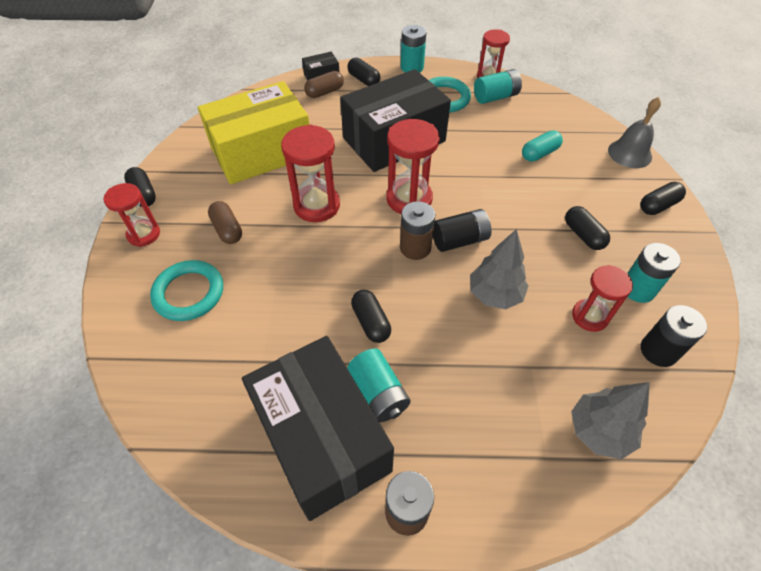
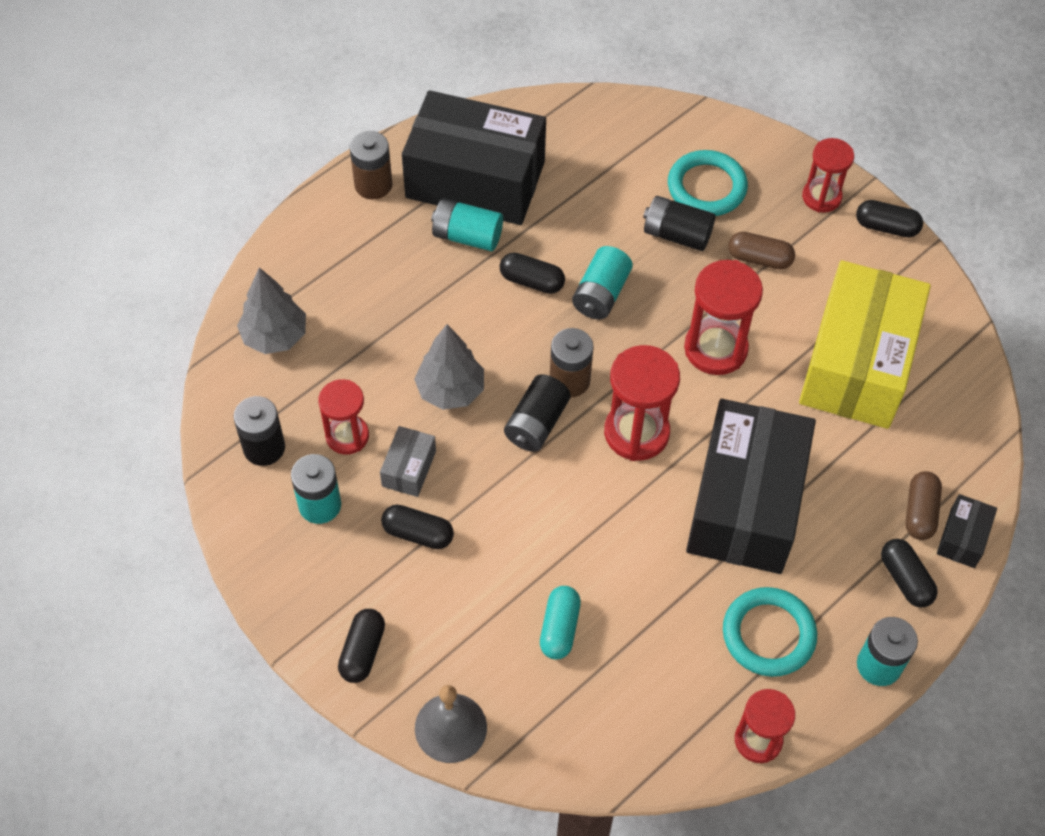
camera: 135 degrees right, 5 degrees up
(248, 279) = (677, 234): none -> black battery
(364, 80) = (905, 579): black capsule -> black capsule turned 60 degrees clockwise
(495, 97) = (707, 699): turquoise battery -> turquoise battery (601, 294)
(561, 270) = (409, 468): none -> grey box

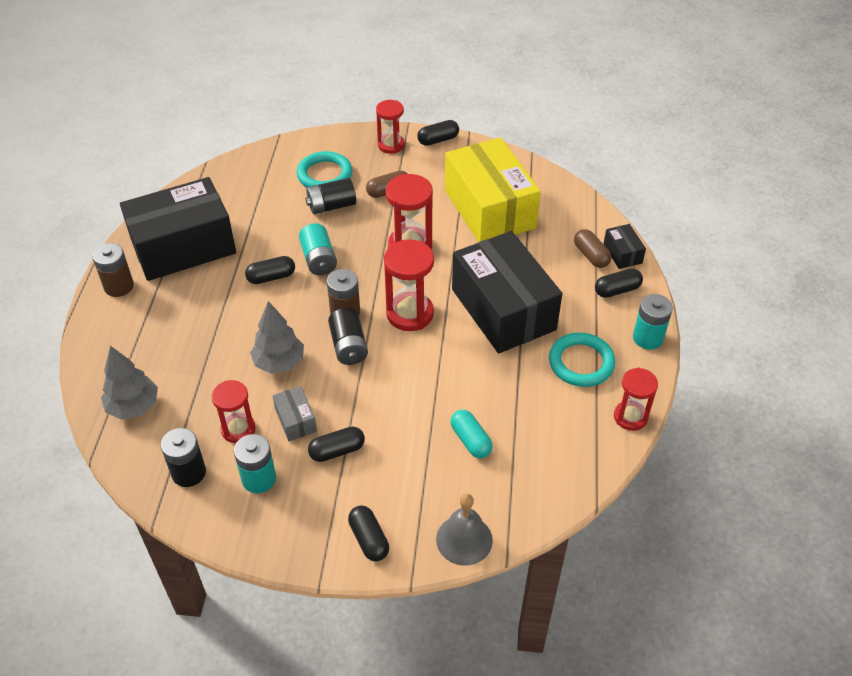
camera: 40 degrees left, 10 degrees down
(467, 236) = (207, 278): turquoise battery -> none
(905, 579) = (617, 290): black capsule -> black capsule turned 45 degrees counterclockwise

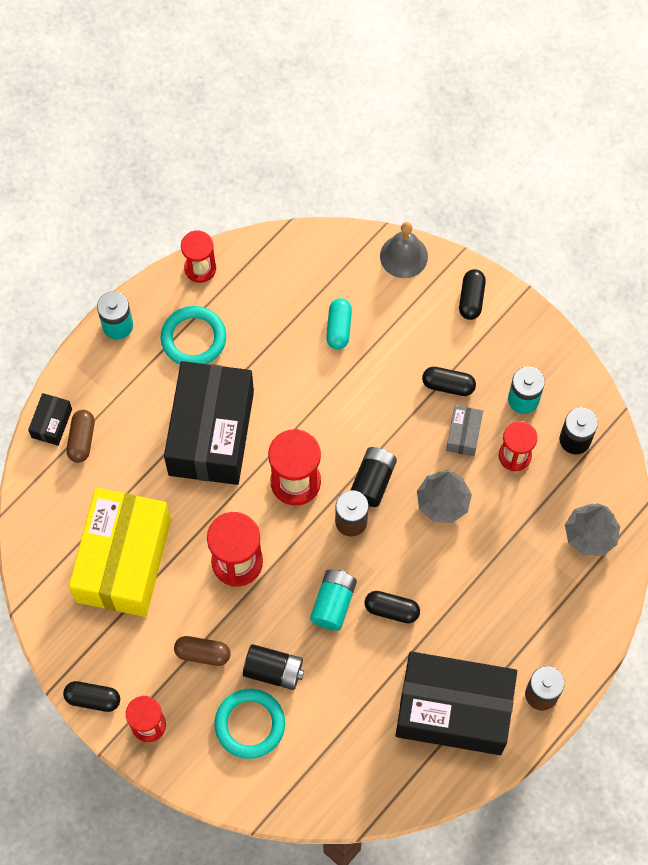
camera: 145 degrees left, 20 degrees up
(617, 290) = (96, 388): black capsule -> none

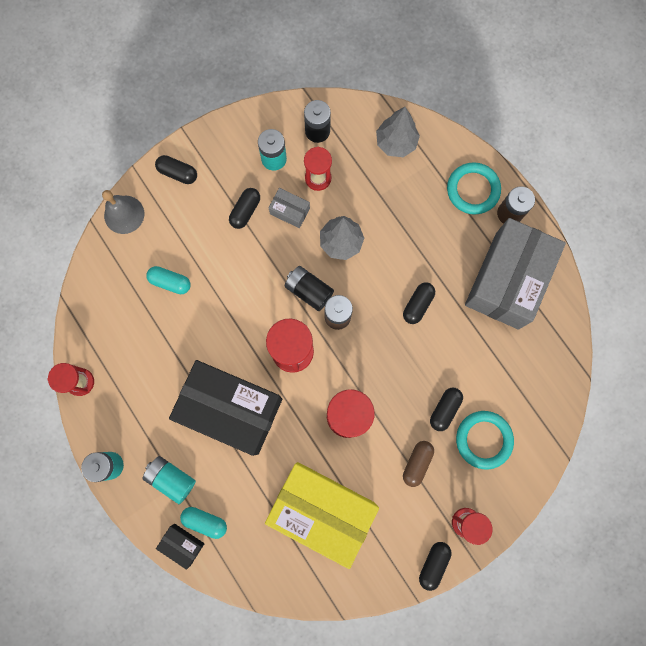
camera: 75 degrees left, 10 degrees up
(81, 440) = (205, 521): brown capsule -> turquoise capsule
(193, 338) = (142, 403): turquoise ring -> turquoise ring (473, 190)
(273, 671) = (444, 409): black battery -> black capsule
(333, 603) = (401, 348): turquoise battery -> turquoise battery (171, 478)
(453, 710) = (507, 280): black box -> grey box

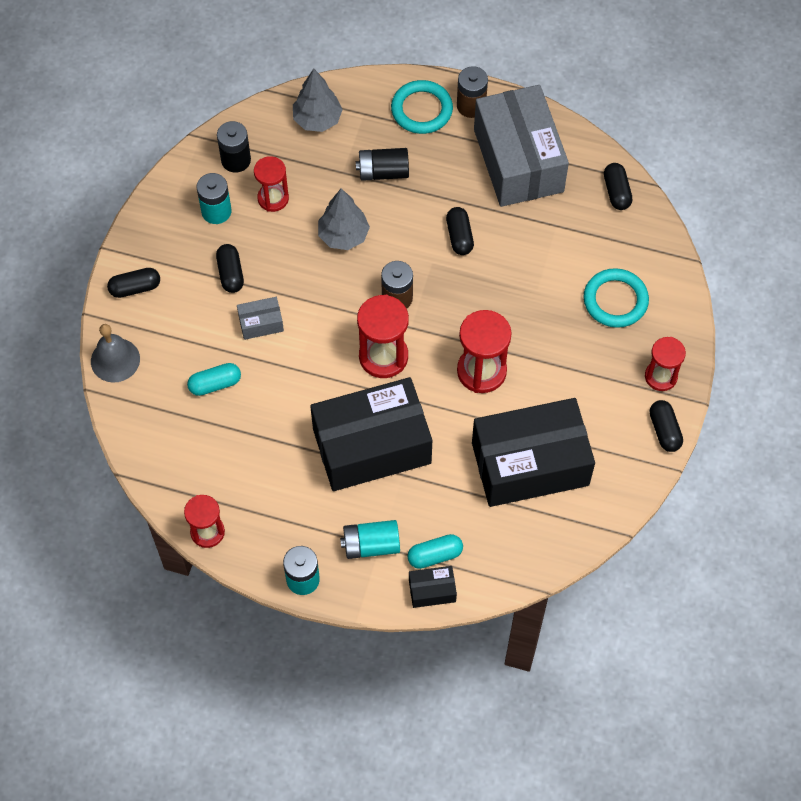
camera: 40 degrees left, 15 degrees down
(289, 211) = (272, 244): grey box -> grey box (261, 323)
(309, 291) = (351, 296): black battery -> black battery (383, 172)
(322, 510) = (530, 464): yellow box -> black box
(417, 463) = (576, 362): brown capsule -> none
(444, 409) = (560, 302): black capsule -> black capsule (616, 192)

